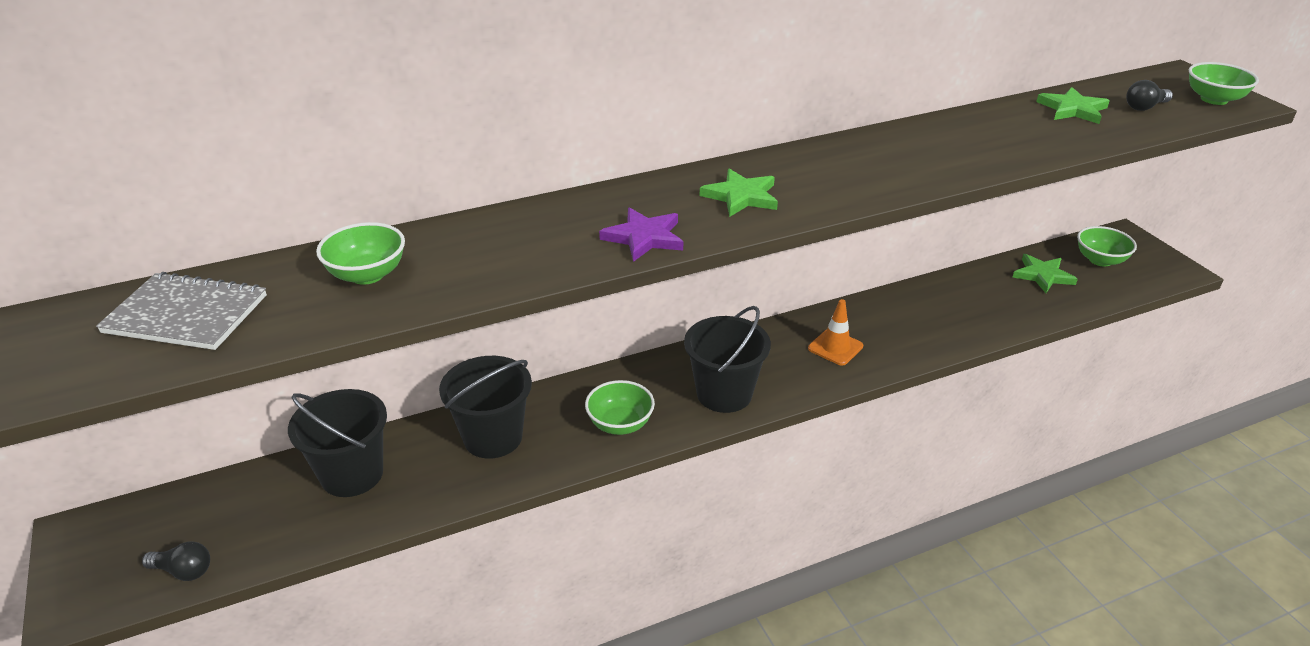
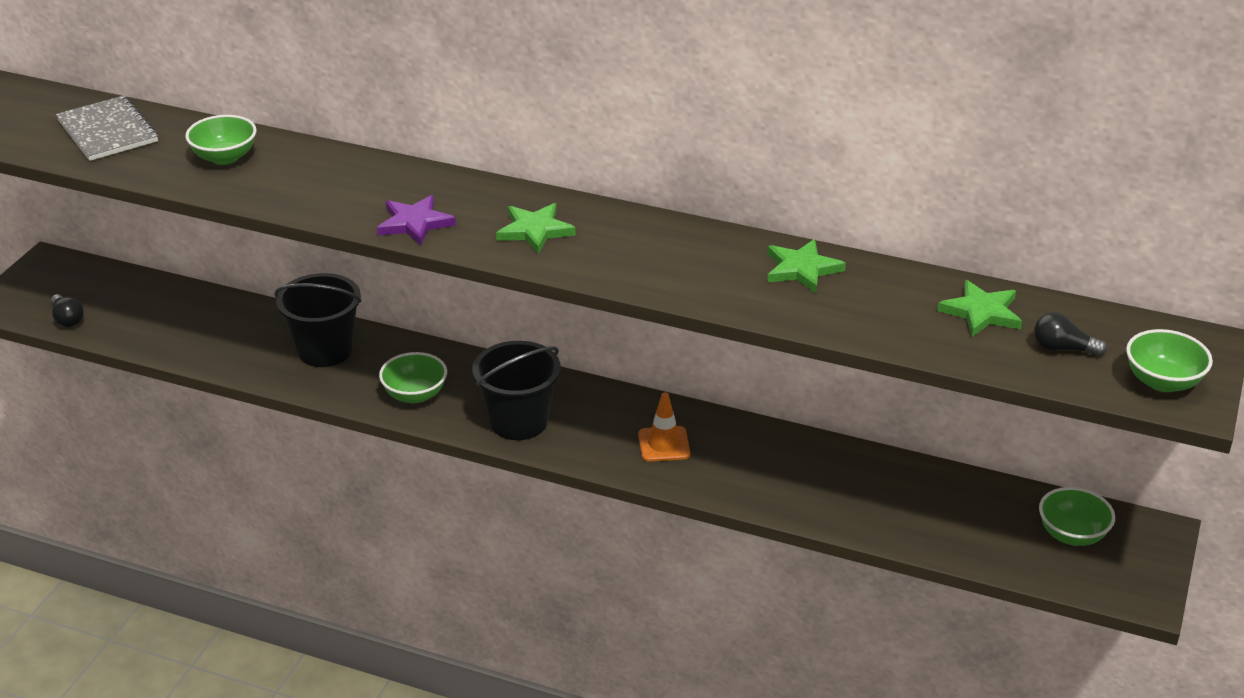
camera: 45 degrees right, 0 degrees up
(352, 474) = (216, 320): black bucket -> none
(1043, 275) = (977, 509): green star -> green star (802, 269)

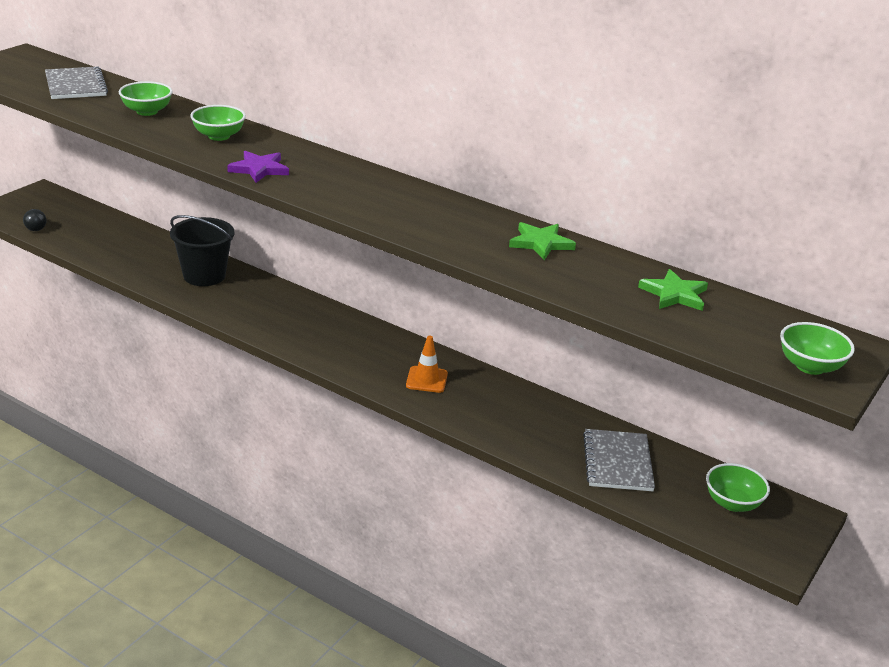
camera: 10 degrees right, 5 degrees down
(415, 395) = (255, 314): green bowl -> green bowl (219, 136)
(519, 421) = (323, 345): black bucket -> none
(534, 231) = (346, 187): green star -> none
(927, 509) = (617, 462): none -> grey notebook
(1062, 348) = (732, 329): black light bulb -> none

